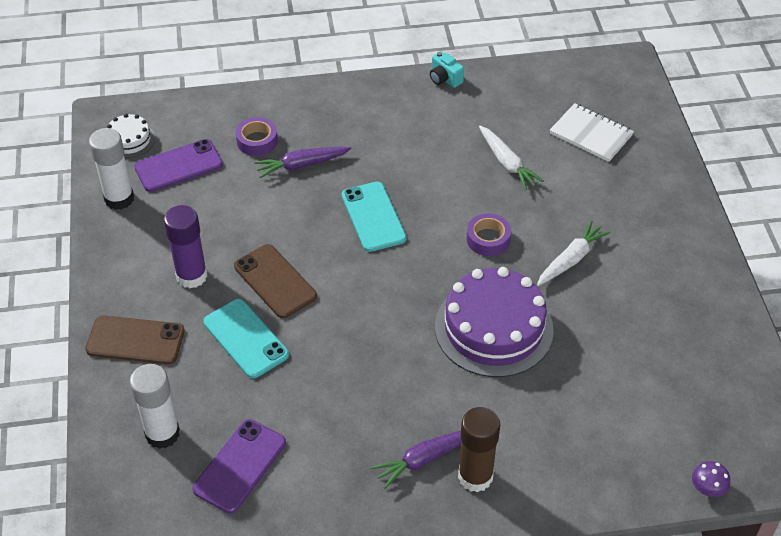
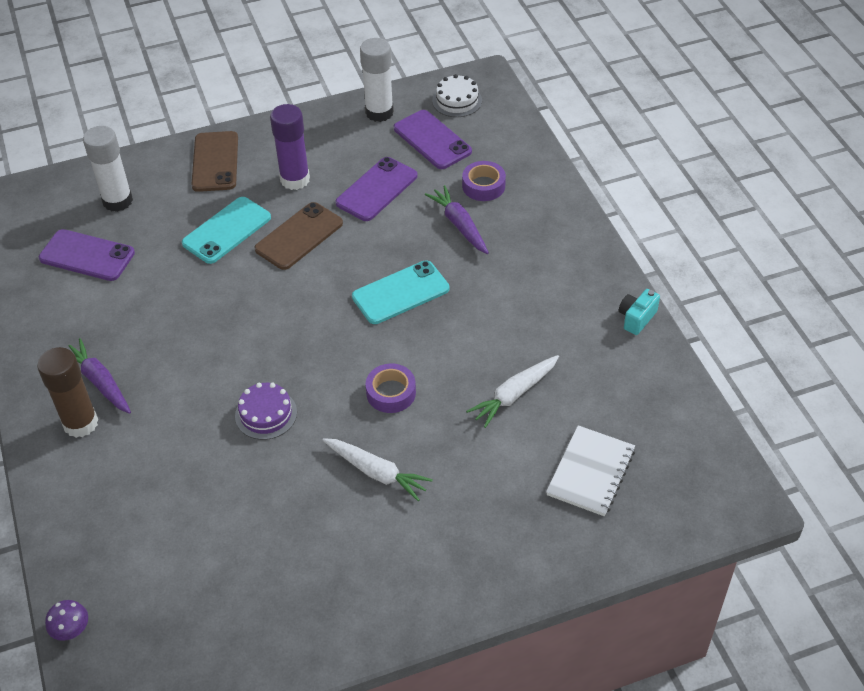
camera: 80 degrees right, 0 degrees up
(232, 215) = (377, 189): none -> purple phone
(493, 328) = (266, 414): purple cake -> purple cake, size x0.49

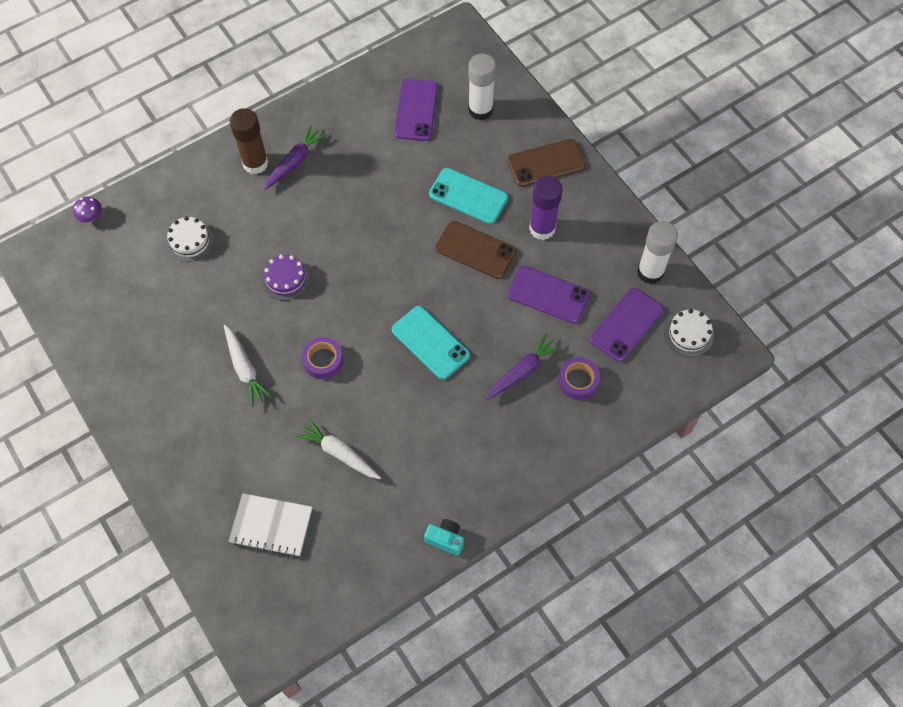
camera: 75 degrees right, 15 degrees up
(166, 511) = (190, 241): none -> white cake
(377, 472) = (245, 369): white carrot -> white carrot turned 45 degrees counterclockwise

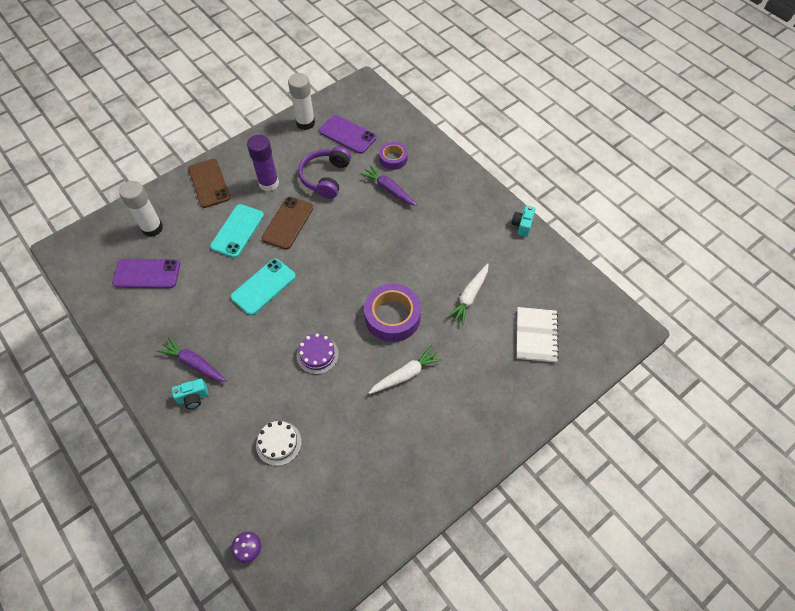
camera: 95 degrees left, 5 degrees down
(255, 163) = (193, 397): brown glue stick -> turquoise camera
(323, 360) = (392, 317): purple tape -> purple tape, size x1.69
(430, 342) = (370, 246): turquoise phone -> turquoise phone (263, 287)
(548, 295) = (326, 177): purple phone -> purple headphones
(689, 334) = (352, 103): white cake -> none

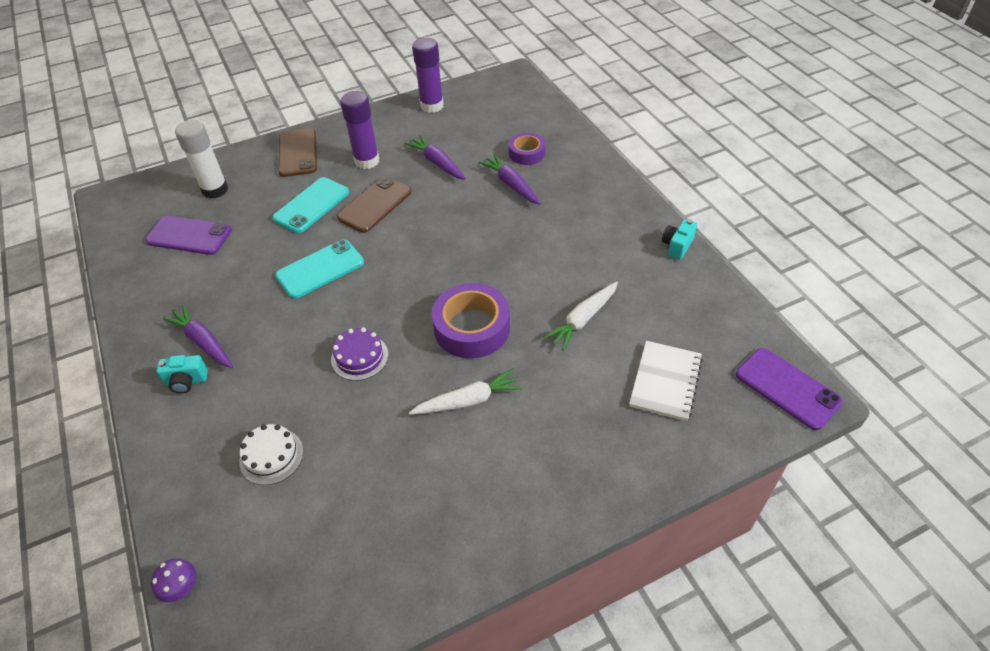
camera: 15 degrees right, 10 degrees down
(305, 123) = (432, 106): white glue stick -> purple glue stick
(326, 177) = (437, 163): purple headphones -> purple carrot
(347, 134) = (478, 122): purple phone -> purple phone (787, 388)

